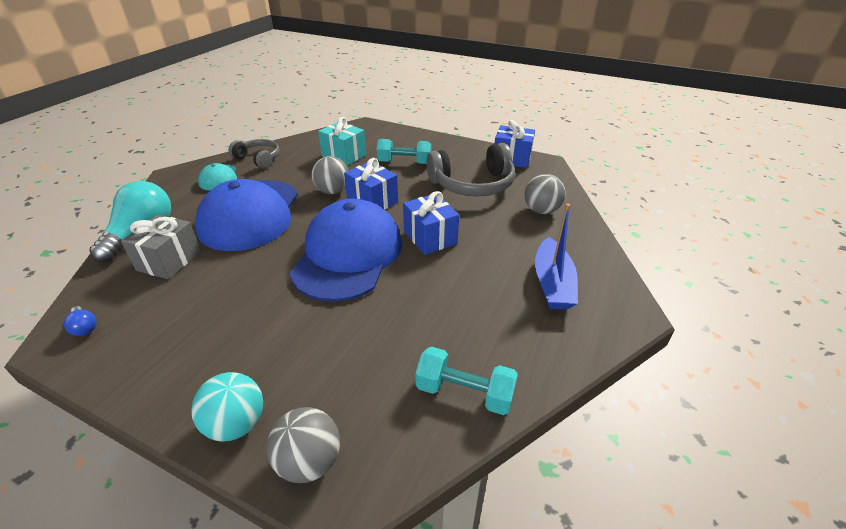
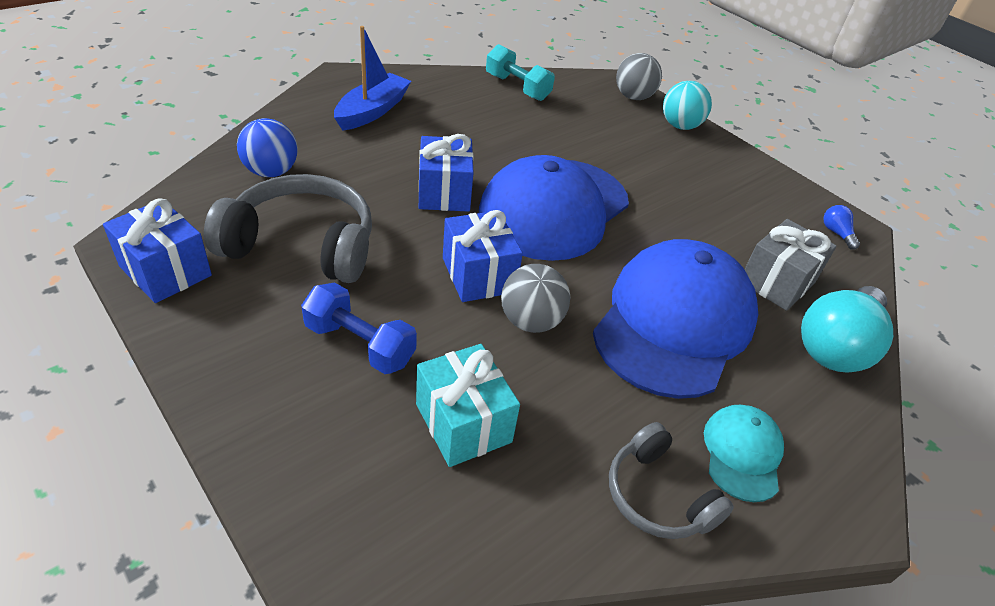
camera: 160 degrees left, 5 degrees up
(404, 162) = (360, 344): turquoise dumbbell -> blue dumbbell
(541, 210) = (271, 172): grey ball -> blue ball

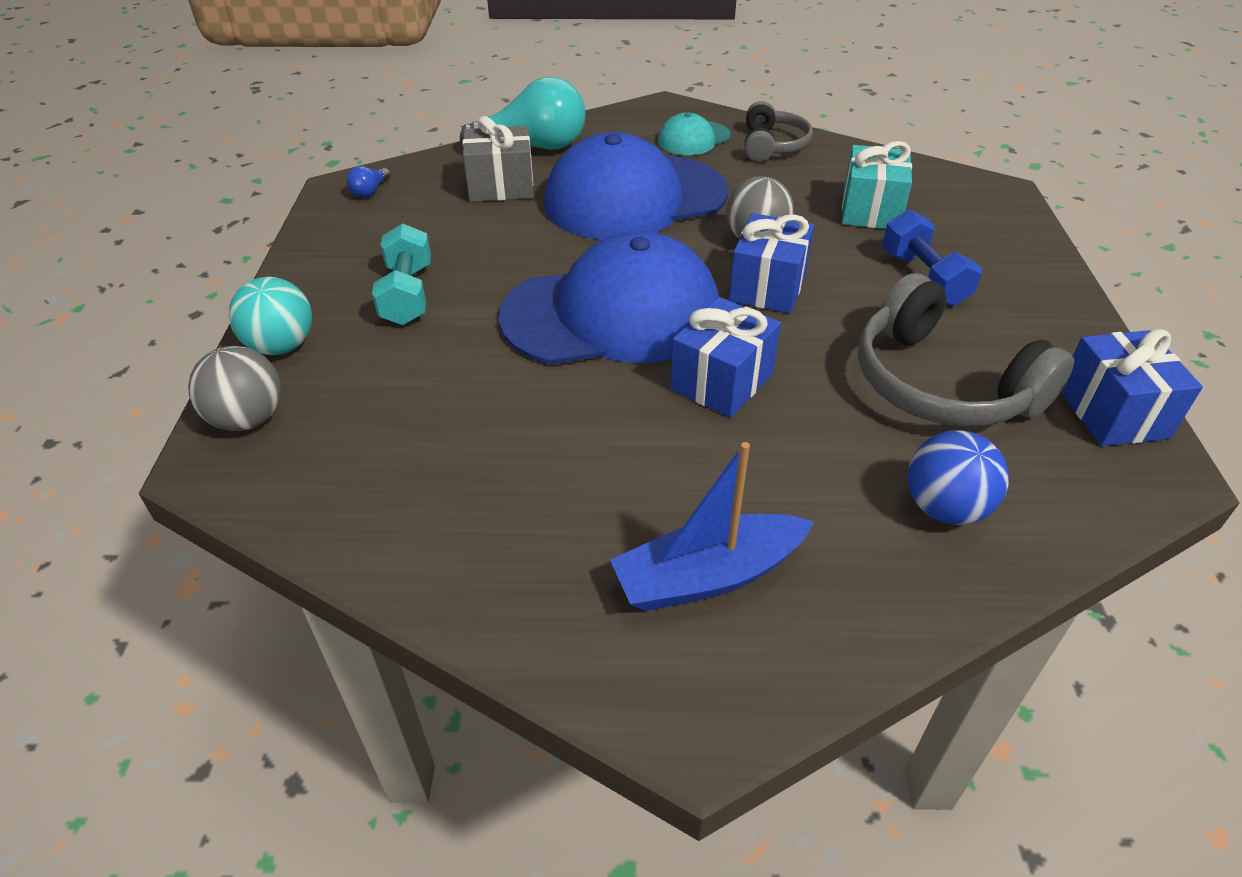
camera: 135 degrees left, 0 degrees up
(517, 87) = (396, 523): turquoise dumbbell -> turquoise dumbbell (407, 294)

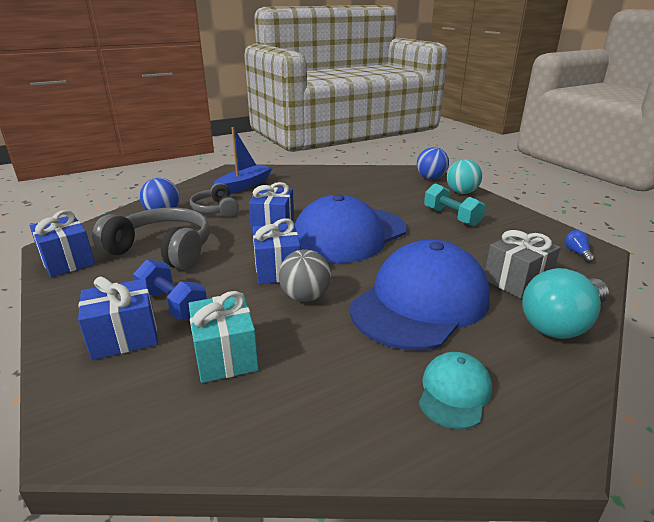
camera: 150 degrees right, 15 degrees down
(248, 419) = (431, 178): grey ball -> blue ball
(772, 145) = (367, 417): grey headphones -> grey headphones (215, 209)
(979, 257) = (124, 336): none -> blue gift

